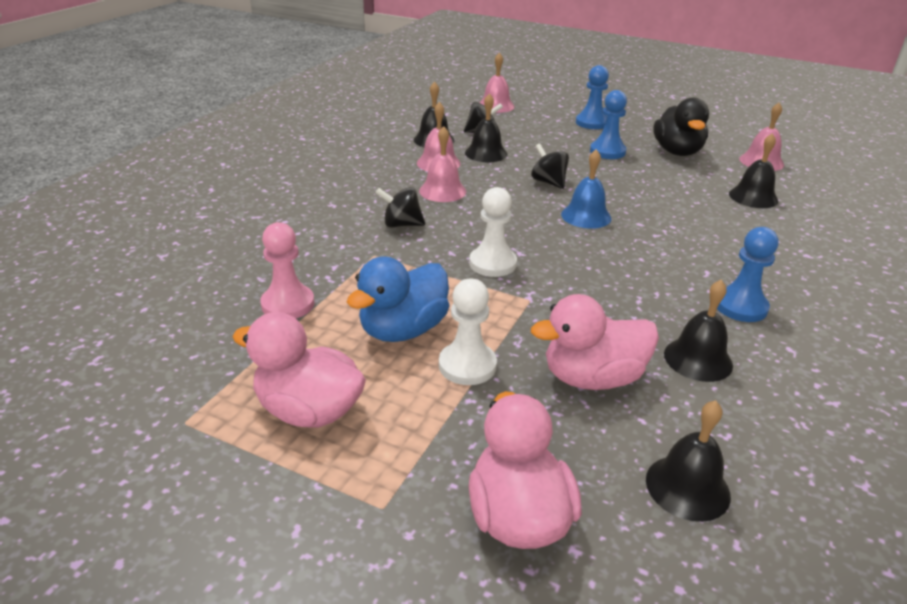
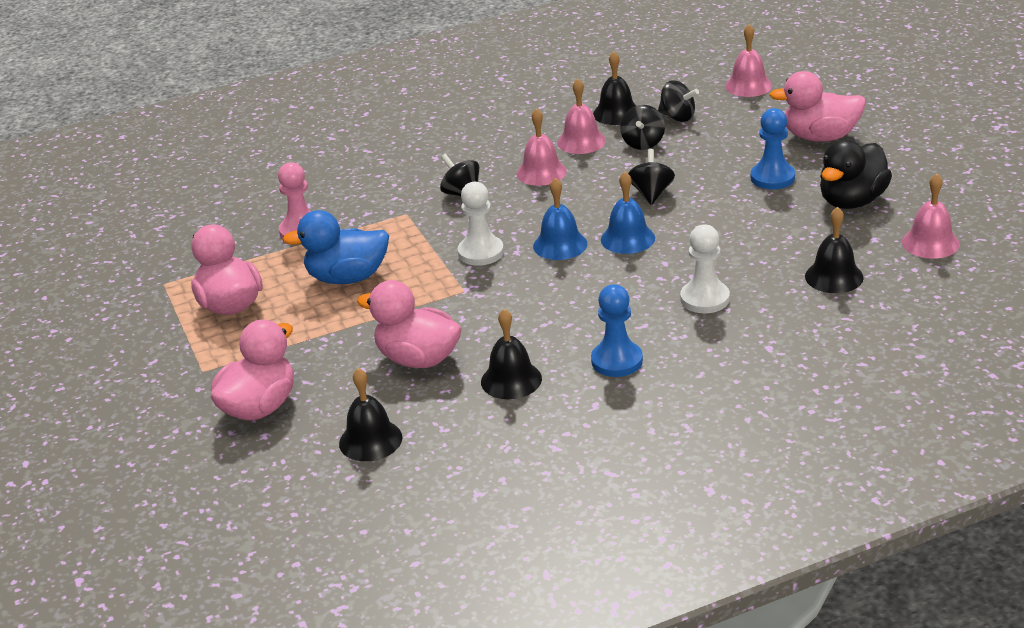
camera: 45 degrees right, 0 degrees up
(467, 365) = (353, 317): white pawn -> white pawn (705, 299)
(486, 153) = (643, 143): black bell -> black spinning top
(545, 236) = (560, 245): none -> blue bell
(591, 123) = (820, 137): blue pawn -> pink duck

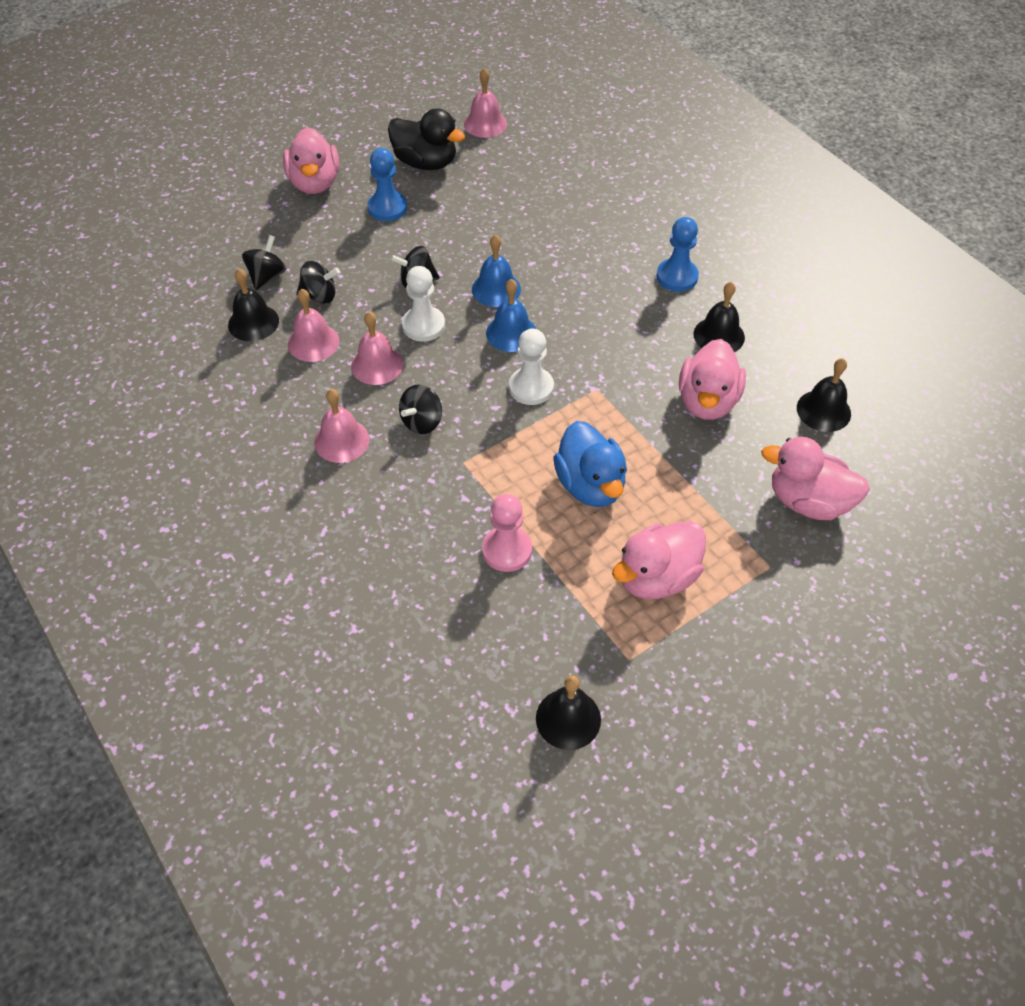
camera: 105 degrees left, 20 degrees up
(705, 299) = (582, 235): white pawn -> white pawn (423, 325)
(748, 85) = (205, 232): pink bell -> pink bell (341, 440)
(834, 276) = (539, 169): black bell -> black bell (568, 718)

